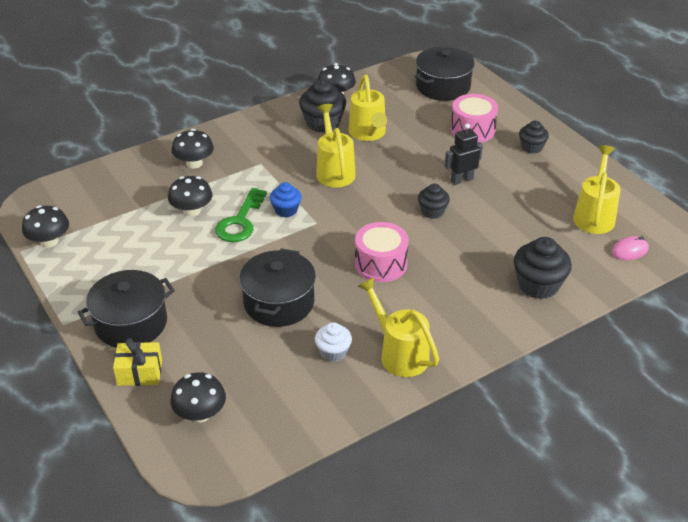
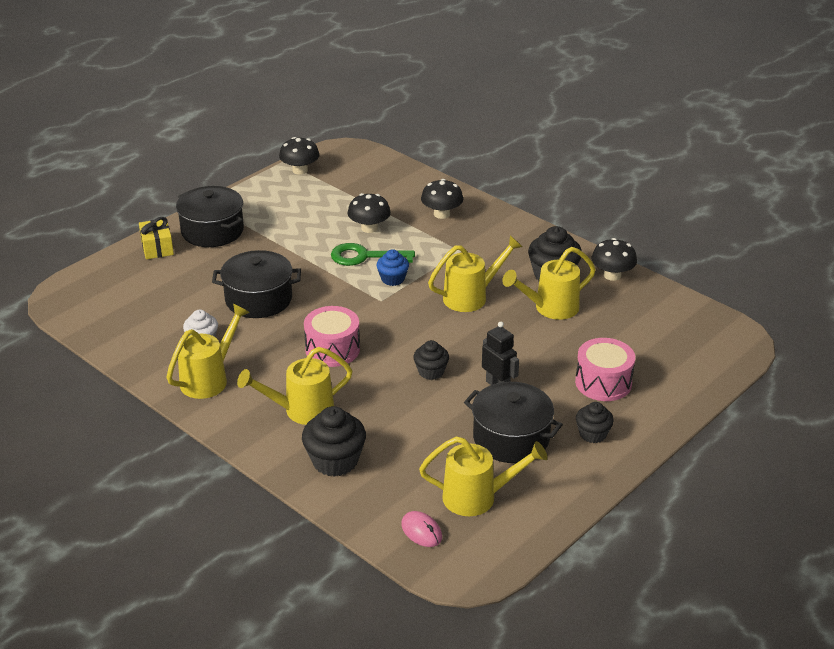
camera: 75 degrees right, 5 degrees down
(200, 414) = (117, 285): black mushroom -> none
(443, 86) = (683, 348): black pot -> black pot (511, 438)
(465, 296) = (301, 411): none -> yellow watering can

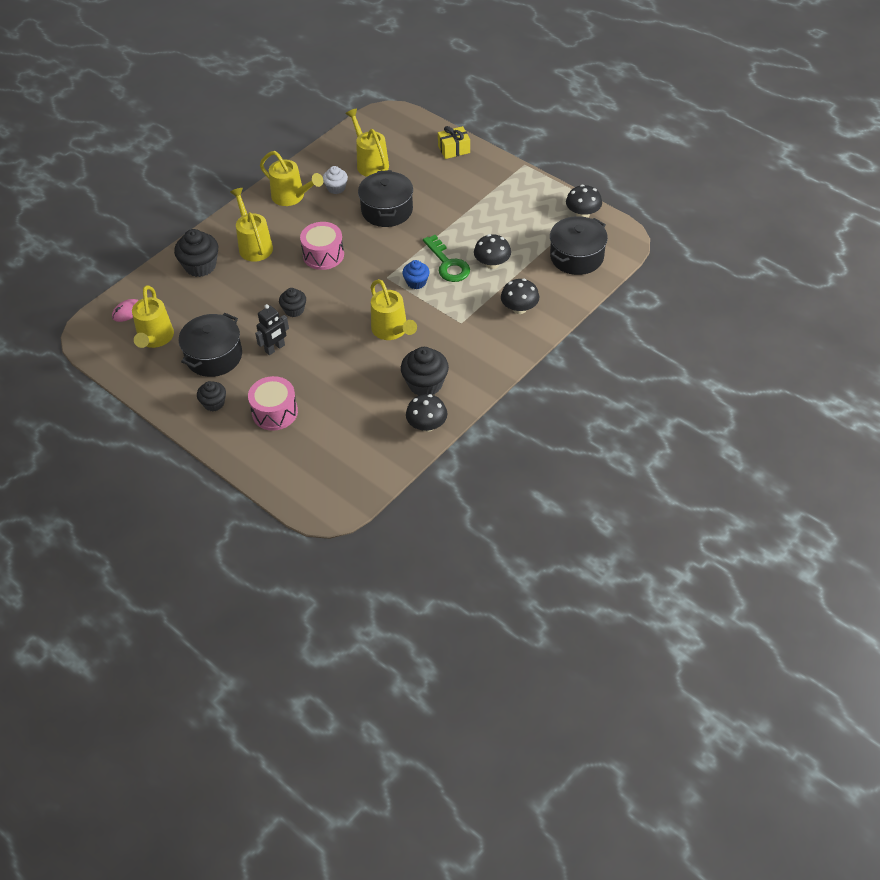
camera: 90 degrees right, 15 degrees up
(212, 231) = (480, 175): black pot -> black pot (576, 256)
(364, 257) = (448, 264): green key -> green key turned 150 degrees clockwise
(550, 308) = (376, 381): yellow watering can -> yellow watering can (370, 163)

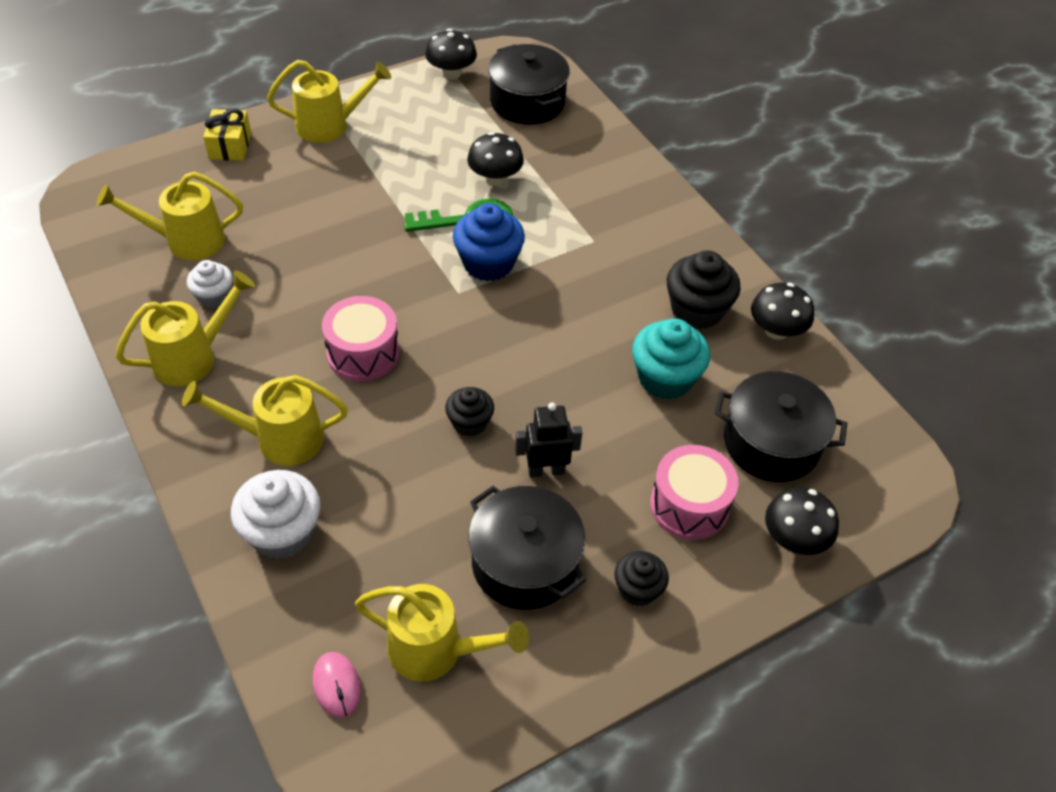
camera: 75 degrees left, 0 degrees up
(200, 266) = (282, 532): black cupcake -> white cupcake
(275, 348) = (546, 470): black robot -> black robot turned 75 degrees counterclockwise
(362, 382) = (665, 378): none -> turquoise cupcake
(387, 210) = (311, 252): black pot -> black pot (771, 443)
(392, 331) = (575, 317): yellow watering can -> yellow watering can (330, 126)
(416, 282) = (488, 263): blue cupcake -> blue cupcake, size x1.64
(519, 308) = (595, 179): black mushroom -> black mushroom (794, 539)

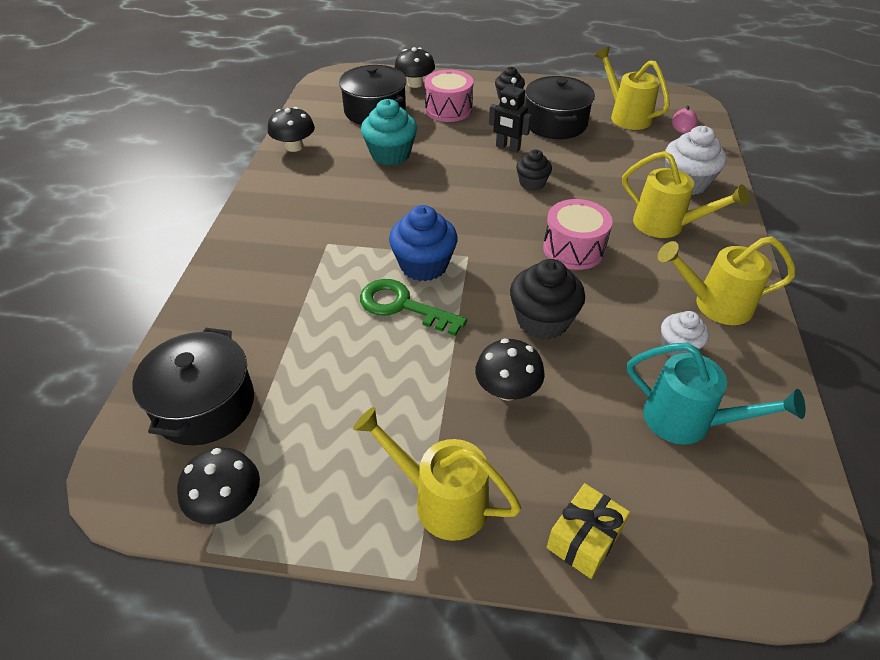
camera: 140 degrees left, 5 degrees down
(186, 241) = (688, 422): yellow watering can -> turquoise watering can
(495, 178) = (338, 333): black mushroom -> black mushroom (507, 390)
(697, 310) = (322, 174): black cupcake -> black cupcake (542, 321)

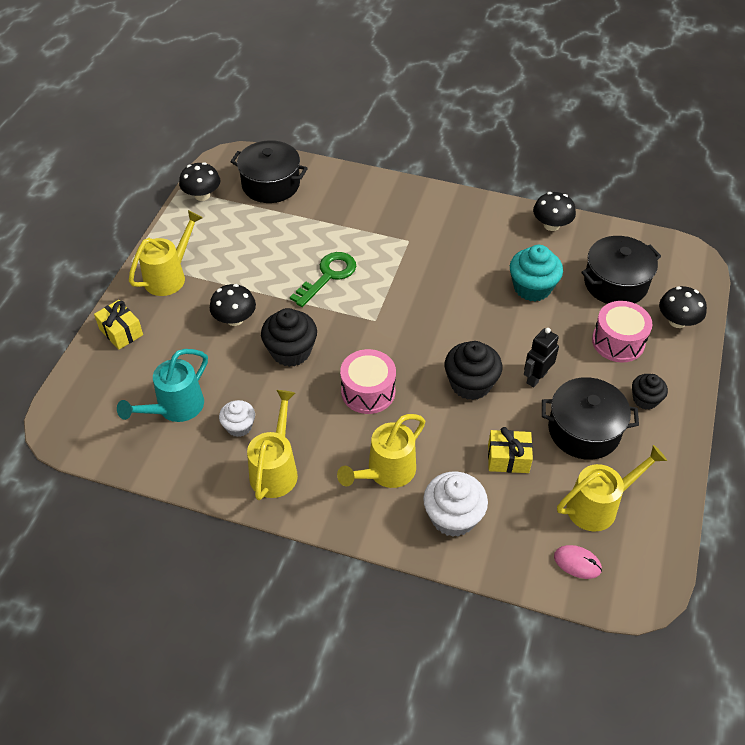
camera: 100 degrees right, 5 degrees up
(424, 265) = (370, 292): blue cupcake -> none
(532, 183) = (470, 384): black cupcake -> black cupcake, size x1.64
(606, 158) = (508, 458): none -> yellow gift

